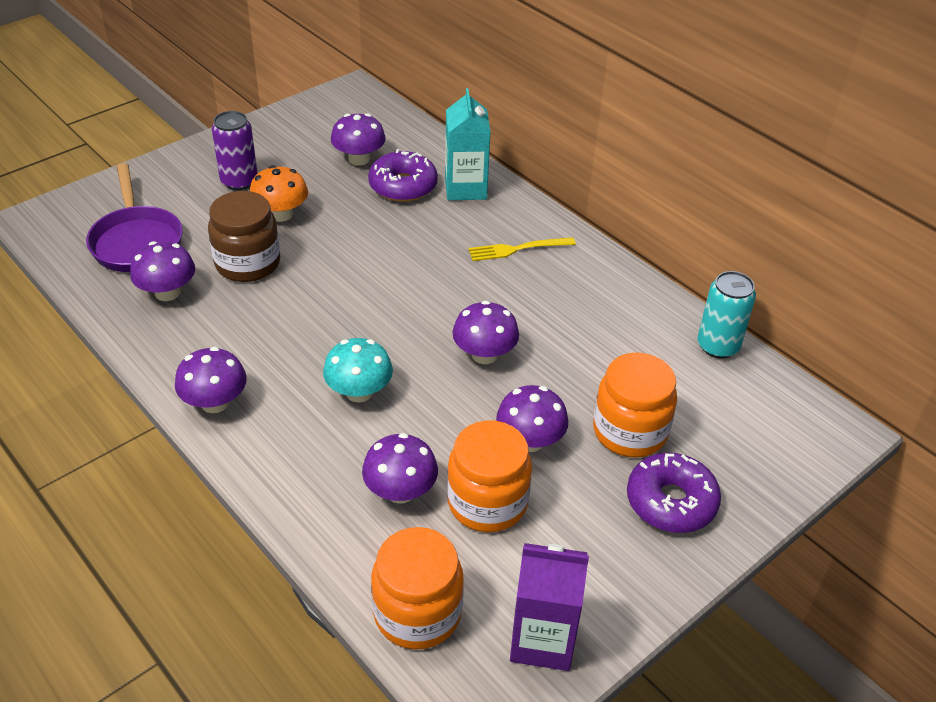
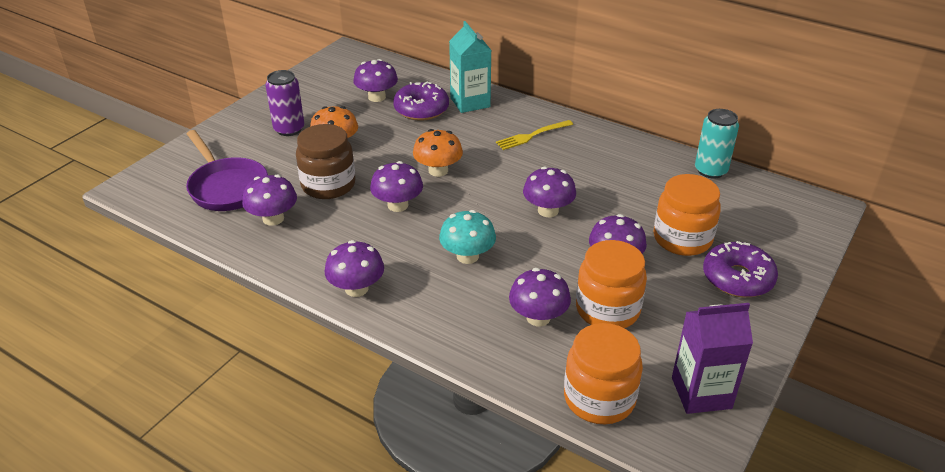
camera: 15 degrees left, 5 degrees down
(313, 307) = (398, 205): none -> purple mushroom
(381, 272) = (438, 170): none -> orange mushroom

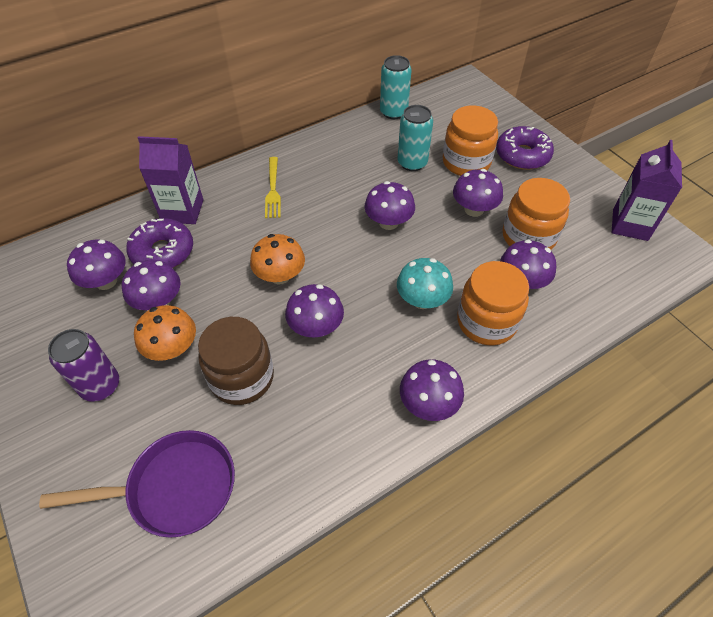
camera: 65 degrees left, 15 degrees up
(273, 218) = (270, 451): purple mushroom -> purple mushroom (159, 302)
(470, 102) = (182, 211): turquoise carton -> purple carton
(599, 398) = (622, 281): orange jar -> orange jar (486, 322)
(644, 203) = (412, 163): none -> turquoise can

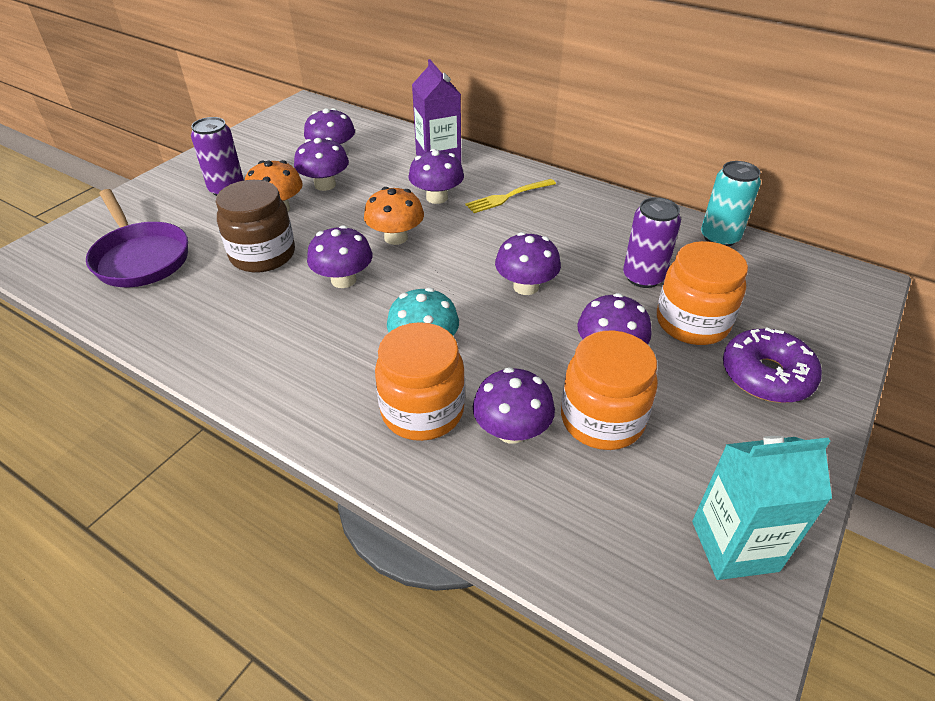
camera: 65 degrees right, 10 degrees down
(163, 252) = (382, 167): purple donut -> none
(412, 163) = (643, 277): turquoise can -> purple can
(428, 403) = (279, 390): purple mushroom -> purple mushroom (437, 197)
(630, 225) = (734, 546): purple carton -> turquoise carton

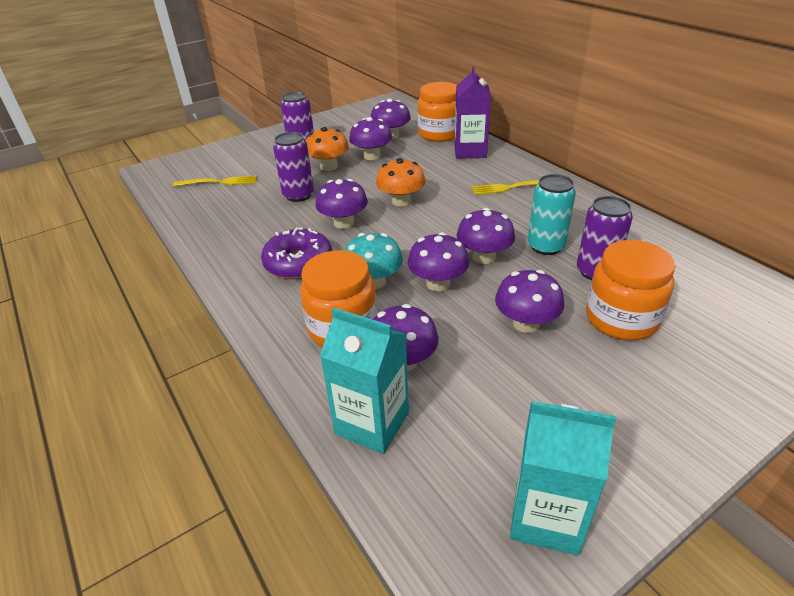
camera: 25 degrees right, 5 degrees down
(140, 257) = (219, 182): purple pan -> yellow fork
(263, 255) = (298, 195): brown jar -> purple can
(437, 197) = (451, 178): purple mushroom -> purple mushroom (438, 283)
(520, 510) = (372, 423): none -> turquoise carton
(602, 419) = (485, 374): orange jar -> orange jar (439, 134)
(719, 237) = (694, 254): turquoise can -> turquoise can (546, 246)
(766, 375) = (671, 381): purple donut -> purple donut (298, 263)

